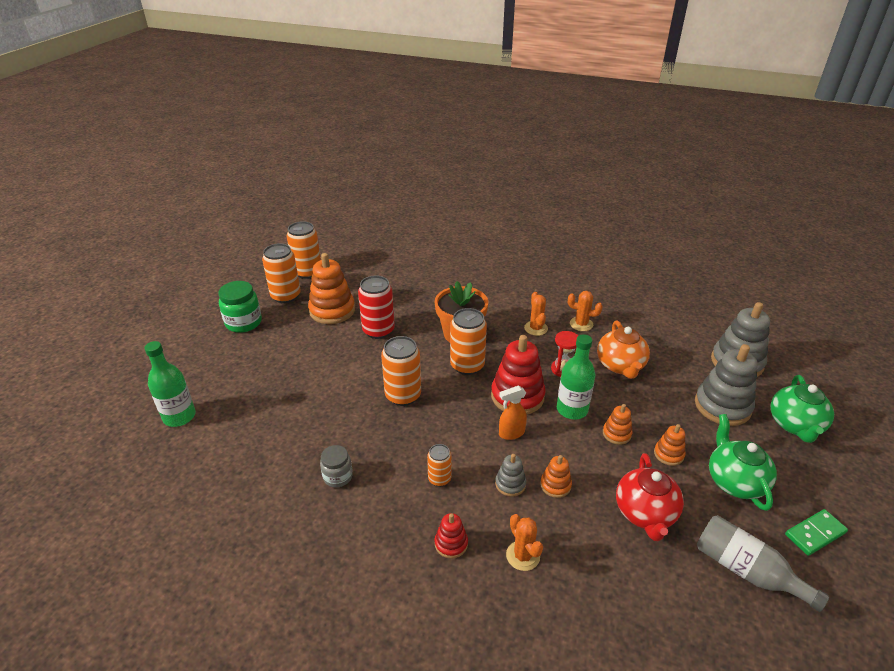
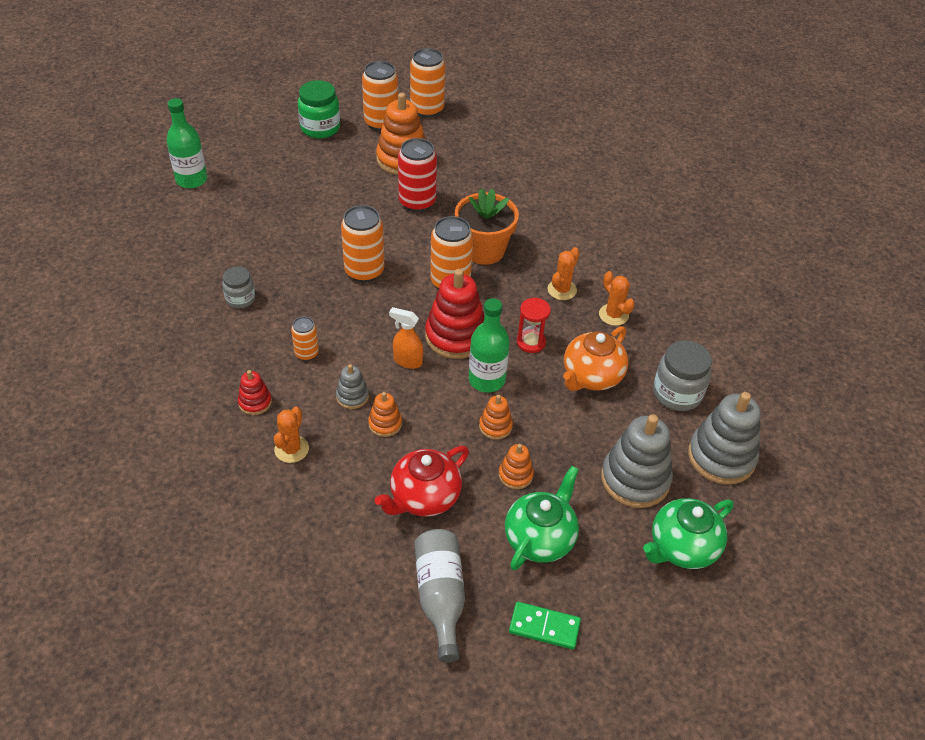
camera: 40 degrees right, 10 degrees up
(670, 344) = (677, 393): none -> grey jar

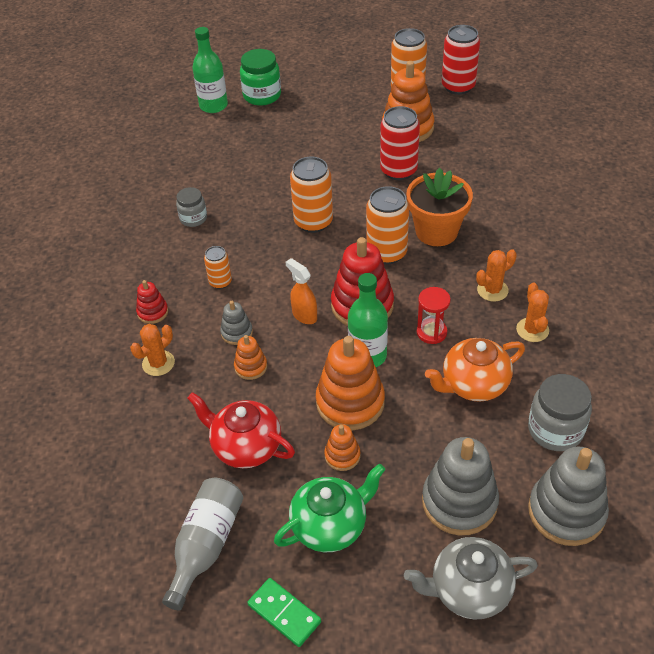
camera: 30 degrees right, 0 degrees up
(320, 128) = (349, 84): green jar -> green jar (262, 95)
(424, 497) = (245, 447): red teapot -> red teapot turned 45 degrees clockwise
(427, 109) = (458, 86): orange can -> red can
(495, 426) = (350, 402): orange stacking toy -> orange stacking toy, size x2.00
(682, 547) = (469, 590): green teapot -> grey teapot

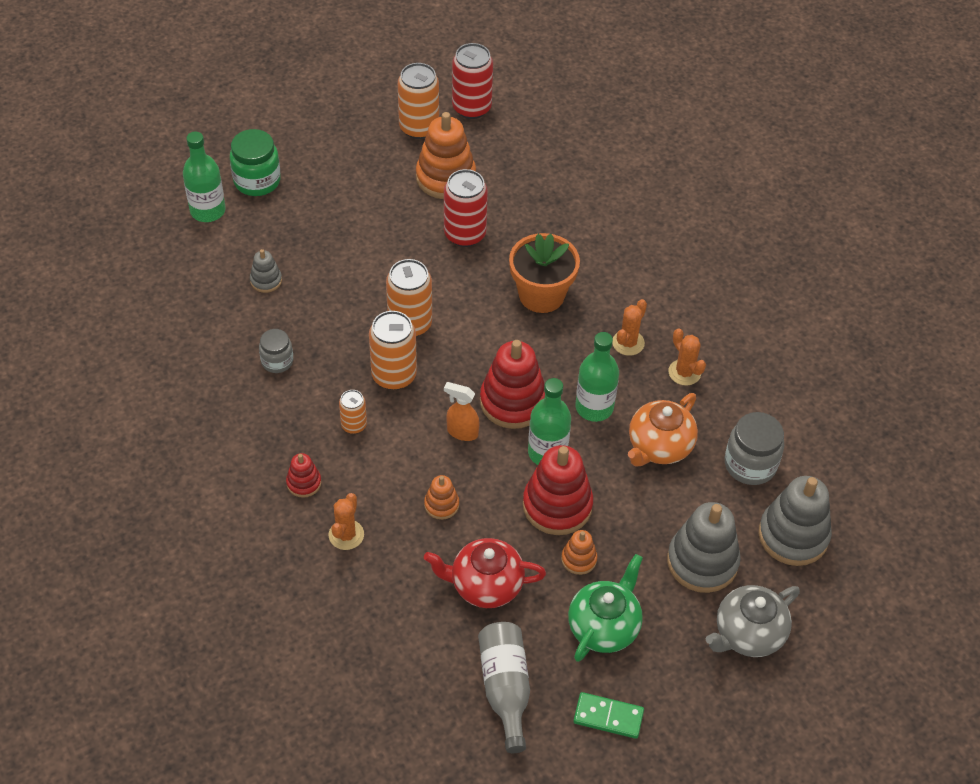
camera: 30 degrees left, 5 degrees up
(237, 333) = (405, 474): grey stacking toy -> grey stacking toy (266, 280)
(350, 402) = (557, 505): orange stacking toy -> red stacking toy
(386, 253) = (505, 335): orange can -> orange can (394, 375)
(431, 332) = (594, 407): red hourglass -> green bottle

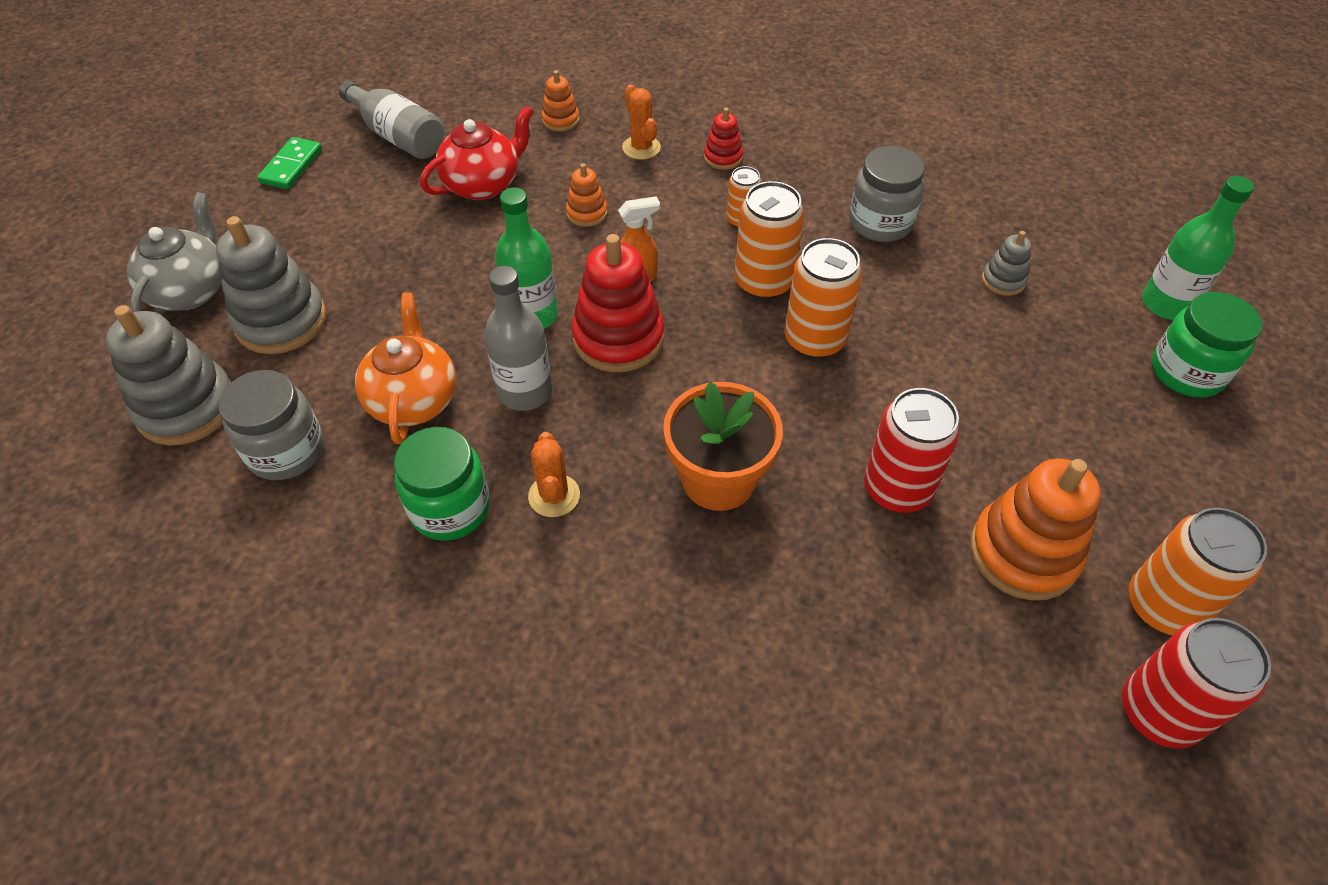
camera: 140 degrees right, 0 degrees up
(277, 361) = (880, 223): grey jar -> grey jar, size x1.59
(557, 505) = (476, 278): red stacking toy -> none
(579, 559) = (414, 250): orange stacking toy -> orange stacking toy (560, 120)
(594, 407) = (525, 391): green bottle -> grey bottle
(604, 626) = (345, 217): green teapot -> none
(608, 716) = (291, 166): green domino -> green domino turned 45 degrees counterclockwise
(684, 372) = (450, 508): orange cactus -> green jar

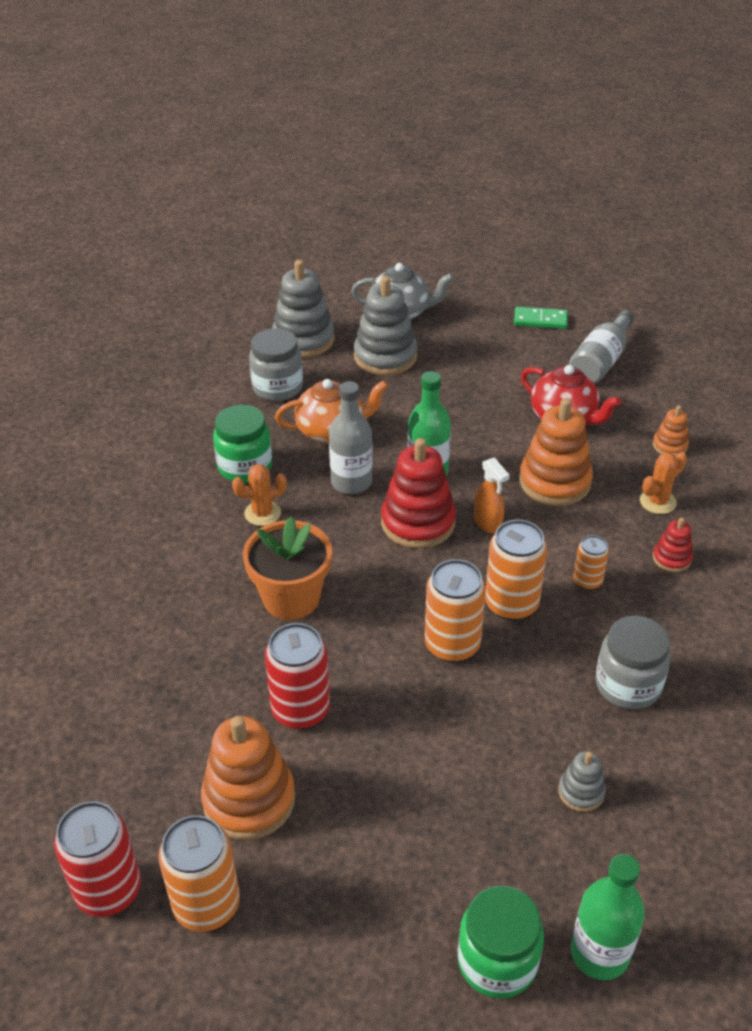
camera: 80 degrees right, 10 degrees down
(587, 213) = (554, 482): orange stacking toy -> orange stacking toy, size x2.00

